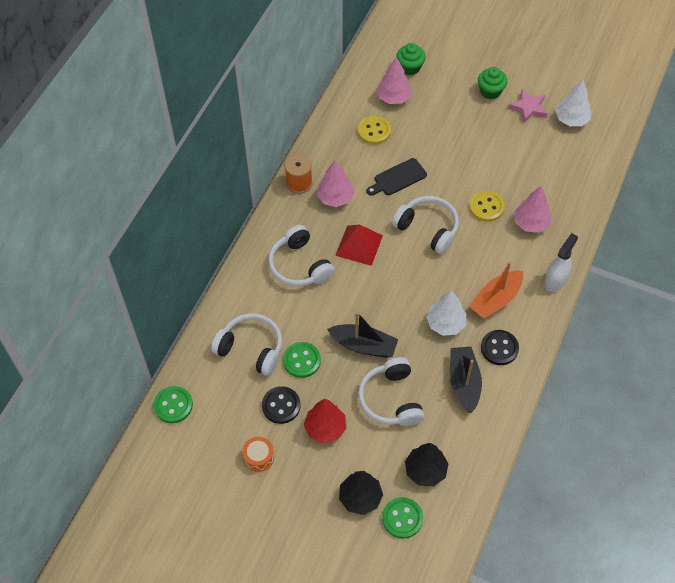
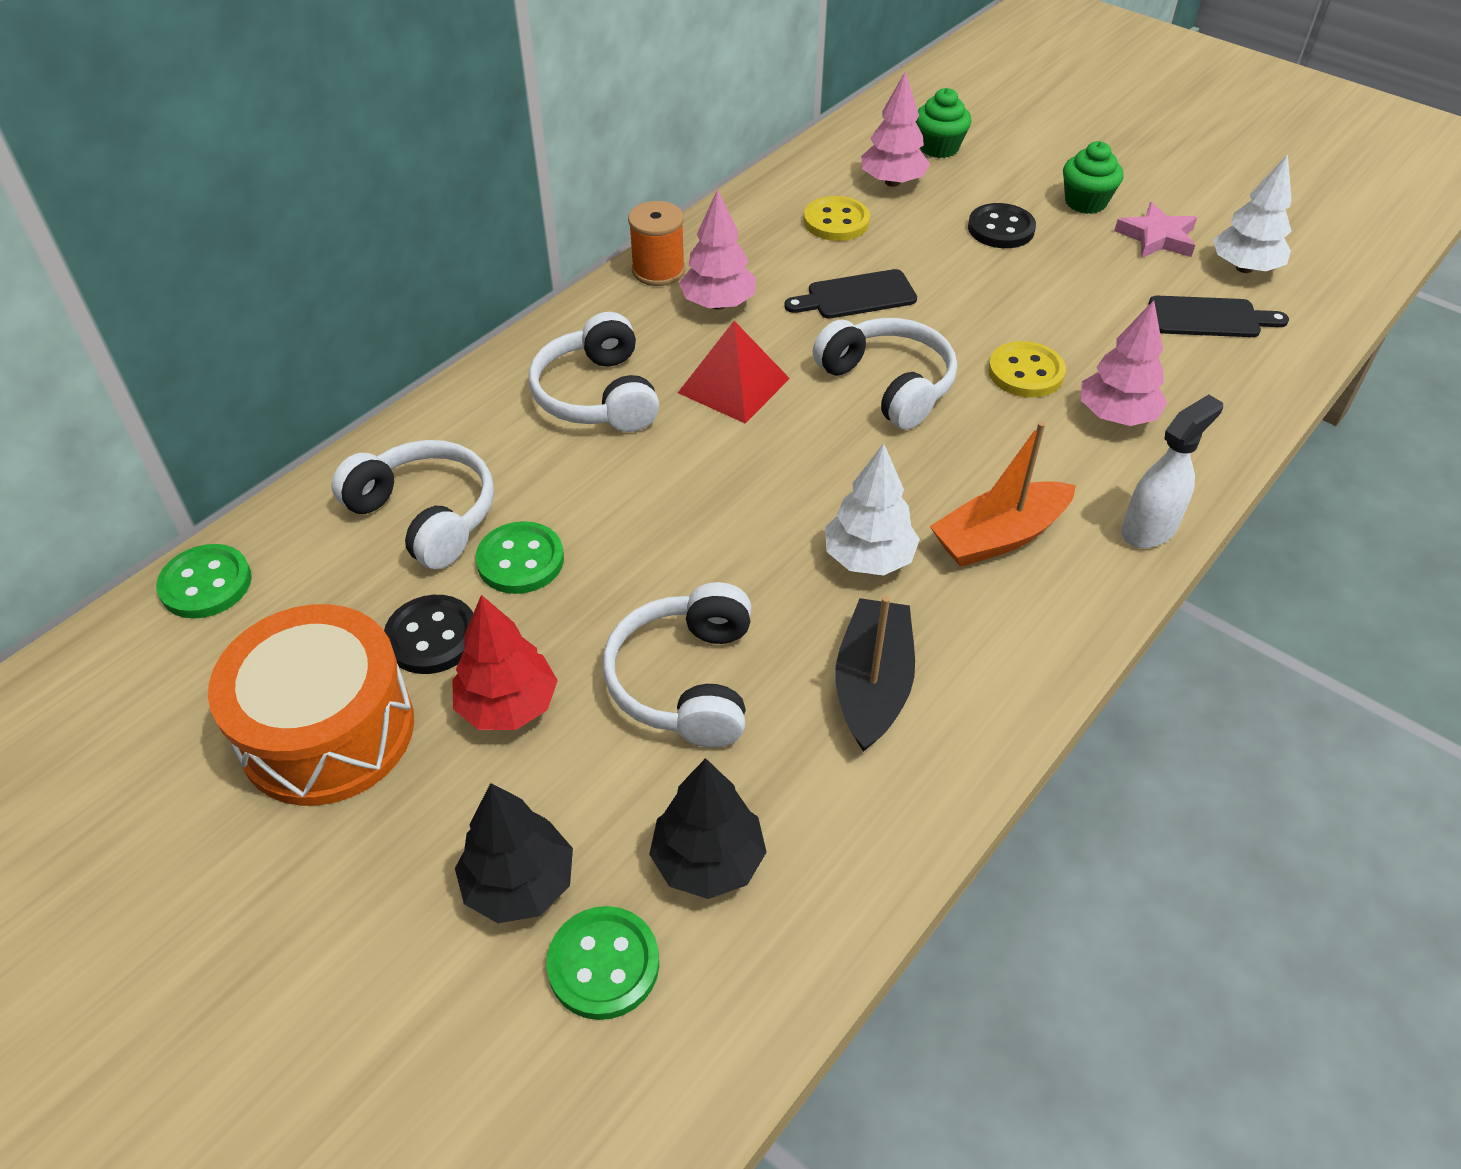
camera: 15 degrees right, 10 degrees down
(259, 457) = (327, 730): orange drum -> orange drum, size x2.30
(364, 345) = (668, 561): black boat -> none
(499, 348) = (980, 633): black button -> black button (1001, 229)
(561, 155) = (1209, 318): none -> black cutting board

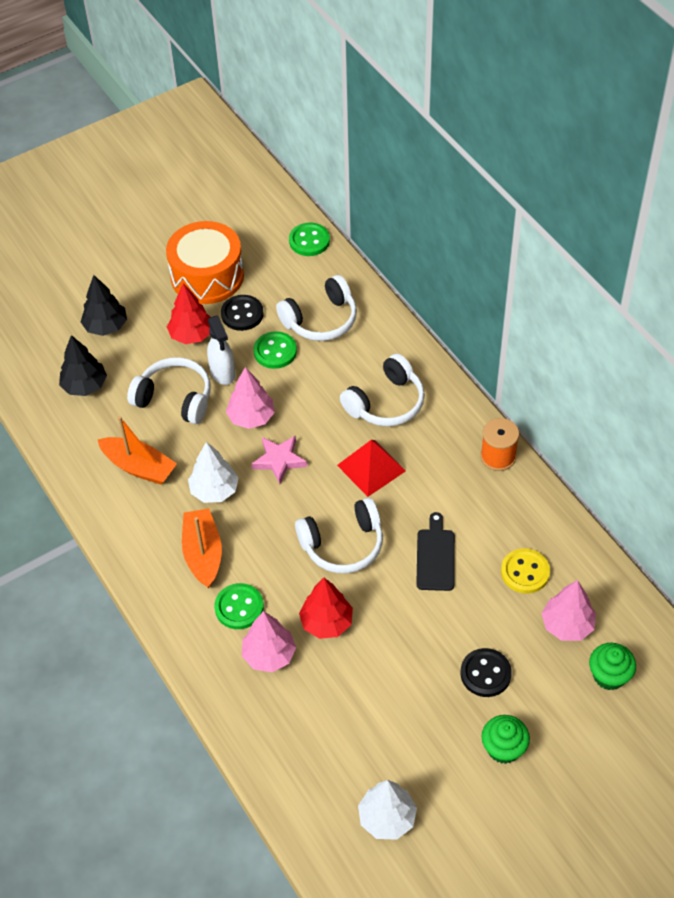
camera: 110 degrees right, 5 degrees up
(597, 395) = (386, 403): white headphones -> white headphones turned 135 degrees clockwise
(603, 964) = (60, 346): green button -> green button (239, 607)
(718, 304) = (452, 479): pink tree -> pink tree (251, 417)
(872, 685) = (139, 467): black boat -> orange boat
(1025, 372) = (326, 622): yellow button -> red tree
(1149, 529) = (177, 628): white spray bottle -> white spray bottle (222, 372)
(1157, 237) = (443, 776): pink star -> pink star (279, 460)
(1209, 318) = (340, 761): black cutting board -> none

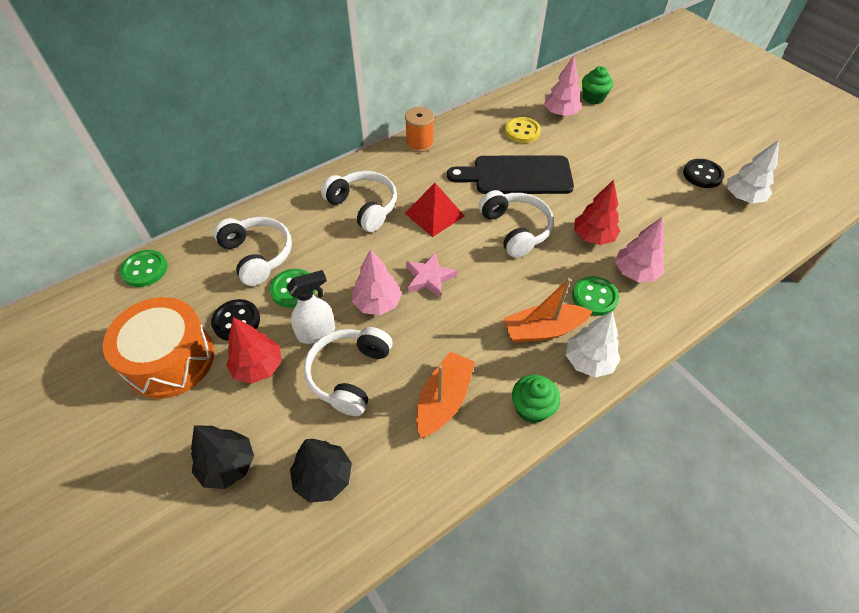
camera: 95 degrees left, 0 degrees up
(214, 490) = (468, 327): white tree -> white tree (588, 361)
(435, 556) = (517, 176): black cutting board -> black cutting board, size x1.75
(485, 673) = (610, 150): black button -> black button (702, 175)
(503, 748) = (664, 143): green cupcake -> green cupcake (532, 408)

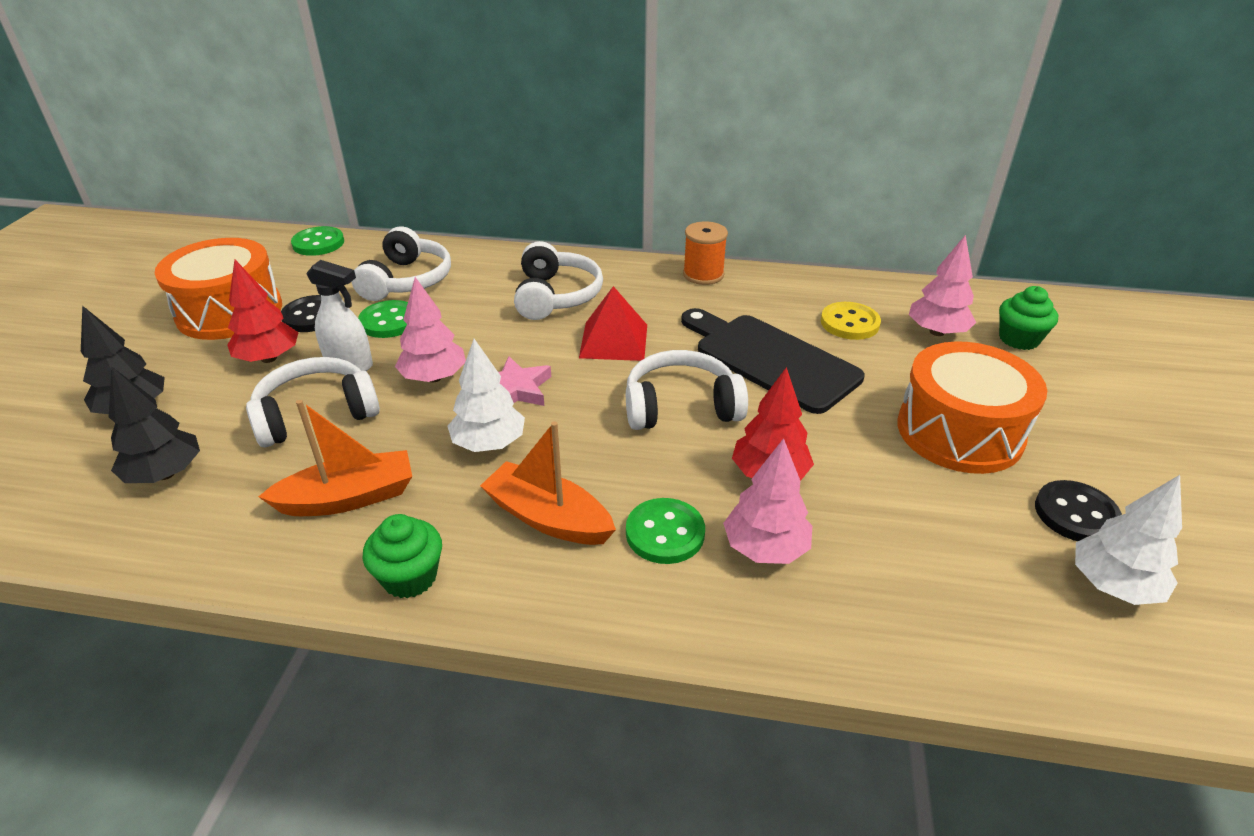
camera: 45 degrees right, 15 degrees down
(515, 229) = (681, 406): white headphones -> white headphones turned 120 degrees counterclockwise
(588, 361) = (545, 588): white tree -> white tree (489, 443)
(628, 163) = (959, 431): none -> orange drum

